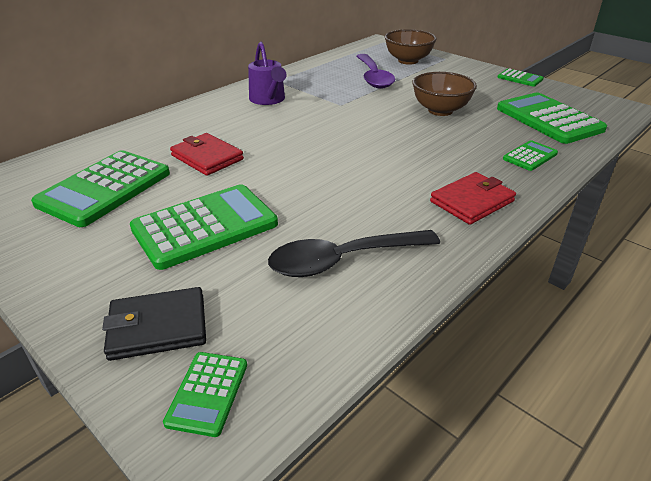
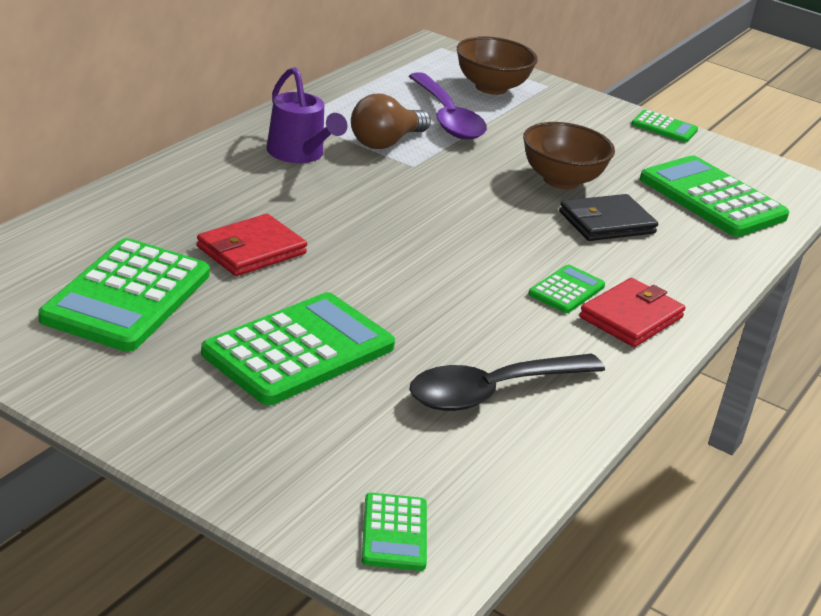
camera: 15 degrees left, 5 degrees down
(158, 327) = (303, 470): black wallet -> black wallet (606, 223)
(207, 157) = (251, 250): red wallet -> red wallet turned 75 degrees counterclockwise
(328, 92) = (385, 142): none -> brown light bulb
(530, 156) = (694, 255): green calculator -> green calculator (566, 290)

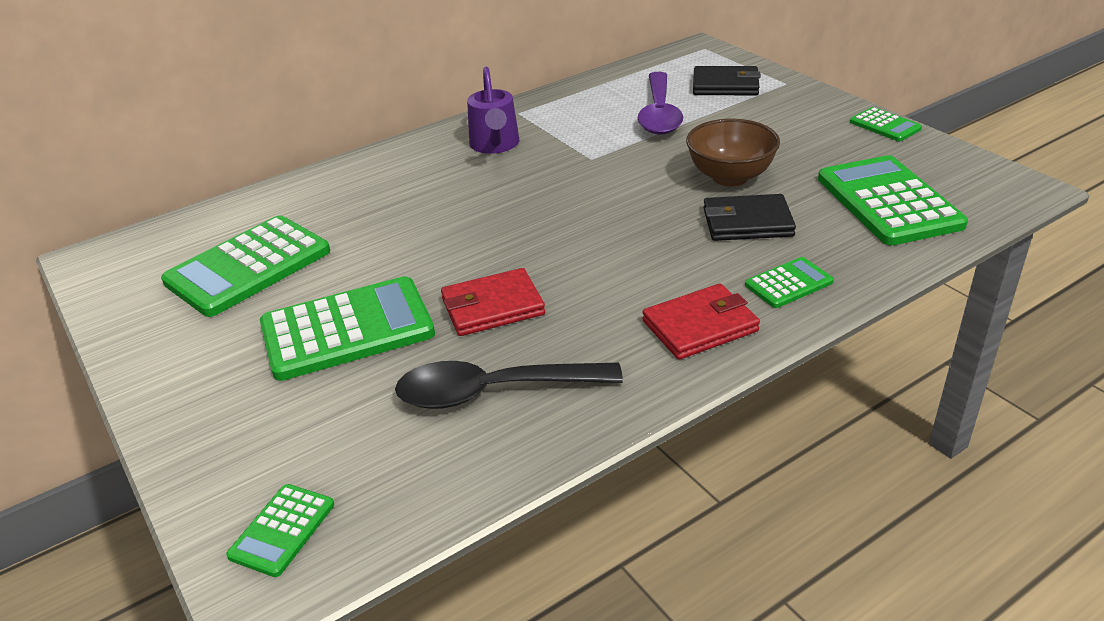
camera: 30 degrees right, 5 degrees up
(251, 250) = (383, 231): red wallet -> red wallet (493, 307)
(385, 142) = (582, 136): brown light bulb -> none
(491, 87) = (725, 85): brown bowl -> black wallet
(566, 290) = (651, 291): green calculator -> green calculator (788, 283)

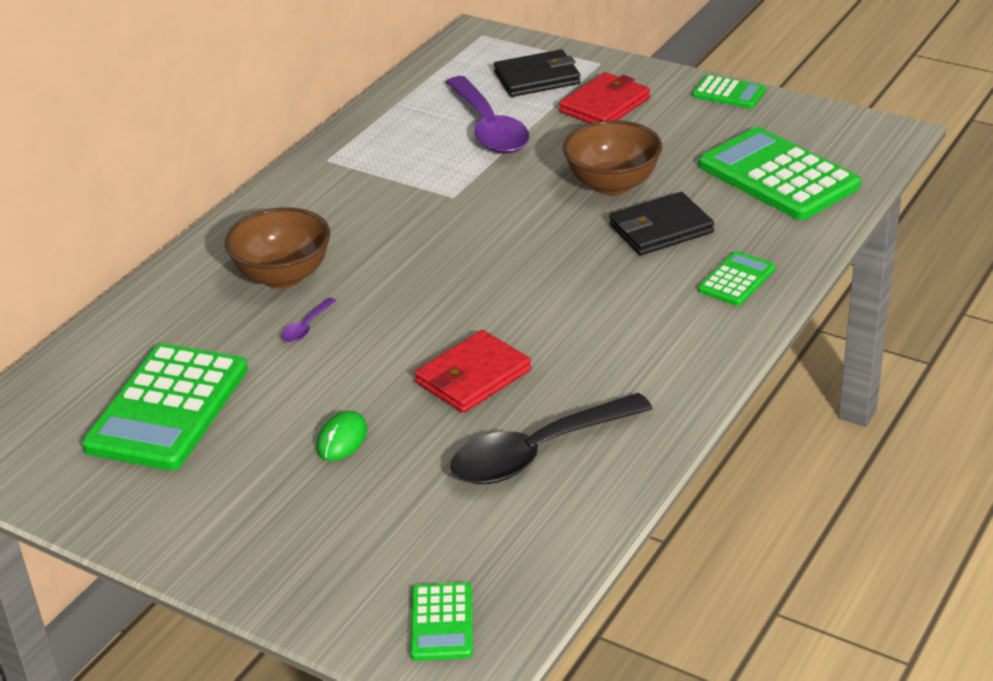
camera: 25 degrees left, 0 degrees up
(347, 330) = (342, 439): green calculator -> green mouse
(399, 231) = (306, 327): none -> purple spoon
(416, 189) = (283, 276): none -> brown bowl
(495, 145) = (333, 205): purple watering can -> none
(700, 326) = (683, 340): red wallet -> red wallet (605, 105)

